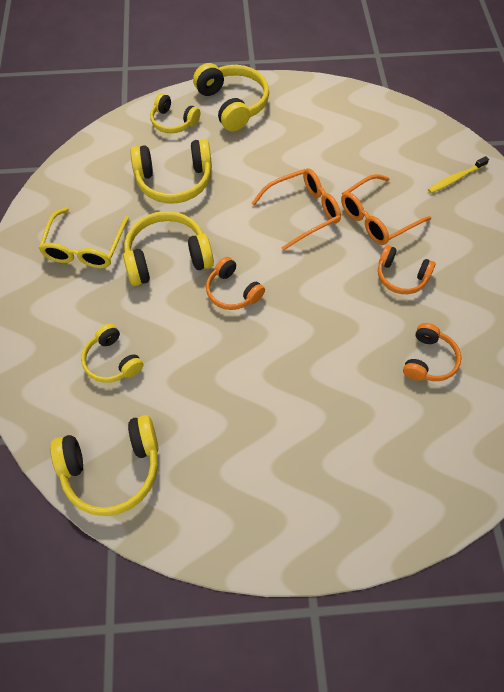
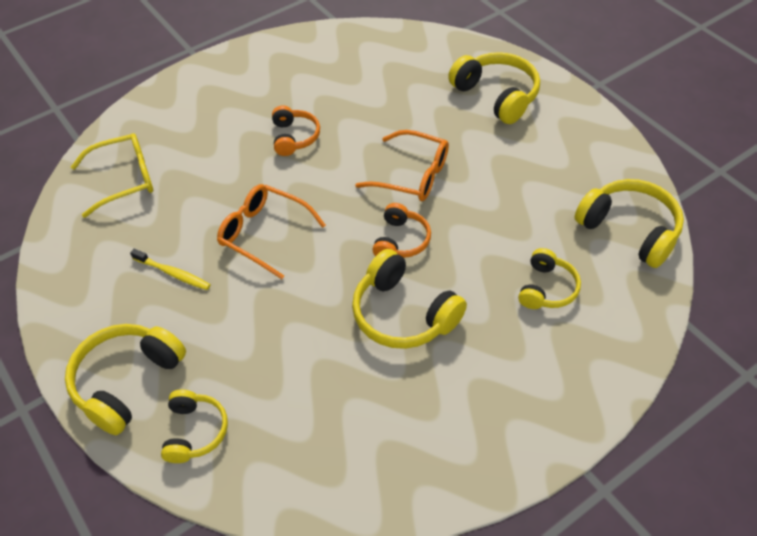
camera: 120 degrees left, 10 degrees down
(85, 248) = (450, 398): yellow glasses -> yellow glasses (124, 179)
(174, 181) = (295, 370): yellow headphones -> yellow headphones (496, 95)
(376, 218) = (235, 177): orange glasses -> orange glasses (413, 175)
(428, 360) = (366, 94): orange headphones -> none
(455, 178) = (146, 143): yellow toothbrush -> yellow toothbrush (173, 273)

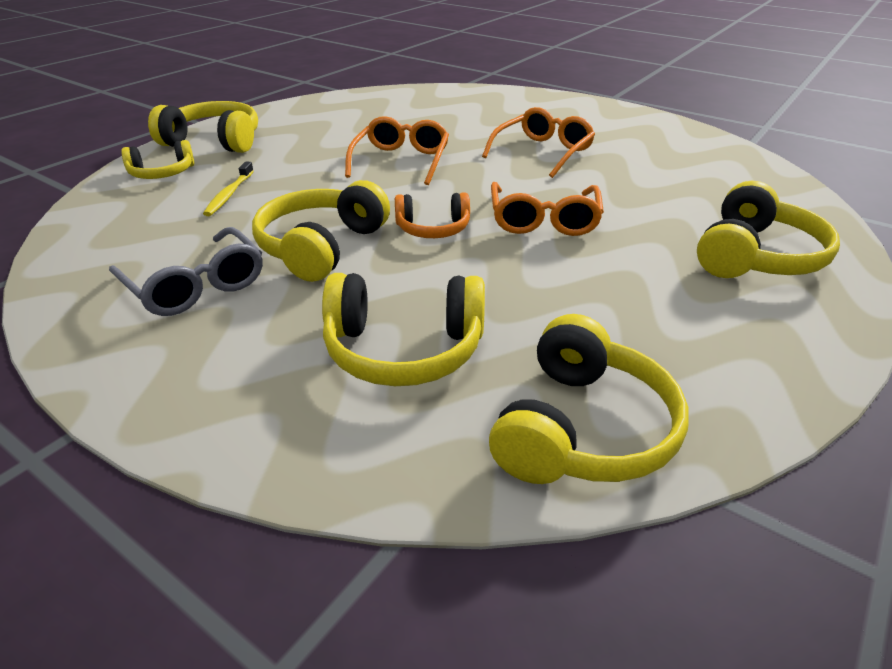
camera: 70 degrees right, 15 degrees down
(124, 179) = (431, 103): yellow glasses -> none
(173, 273) = (335, 136): yellow toothbrush -> yellow toothbrush (229, 194)
(294, 137) = (543, 152): orange headphones -> orange glasses
(435, 400) = (196, 286): none -> grey glasses
(547, 288) = (404, 349): yellow headphones -> yellow headphones, size x1.61

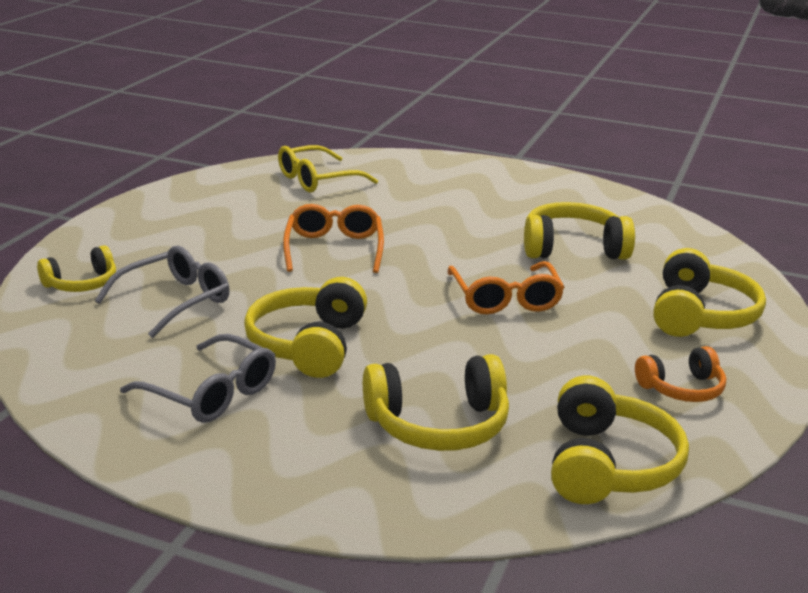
camera: 15 degrees left, 10 degrees down
(214, 141) = (112, 241): yellow headphones -> yellow headphones (573, 248)
(229, 194) = (175, 301): yellow toothbrush -> grey glasses
(421, 105) = (317, 180): none -> yellow glasses
(433, 229) = (405, 317): orange headphones -> orange headphones (682, 389)
(543, 152) = (473, 228): orange glasses -> none

